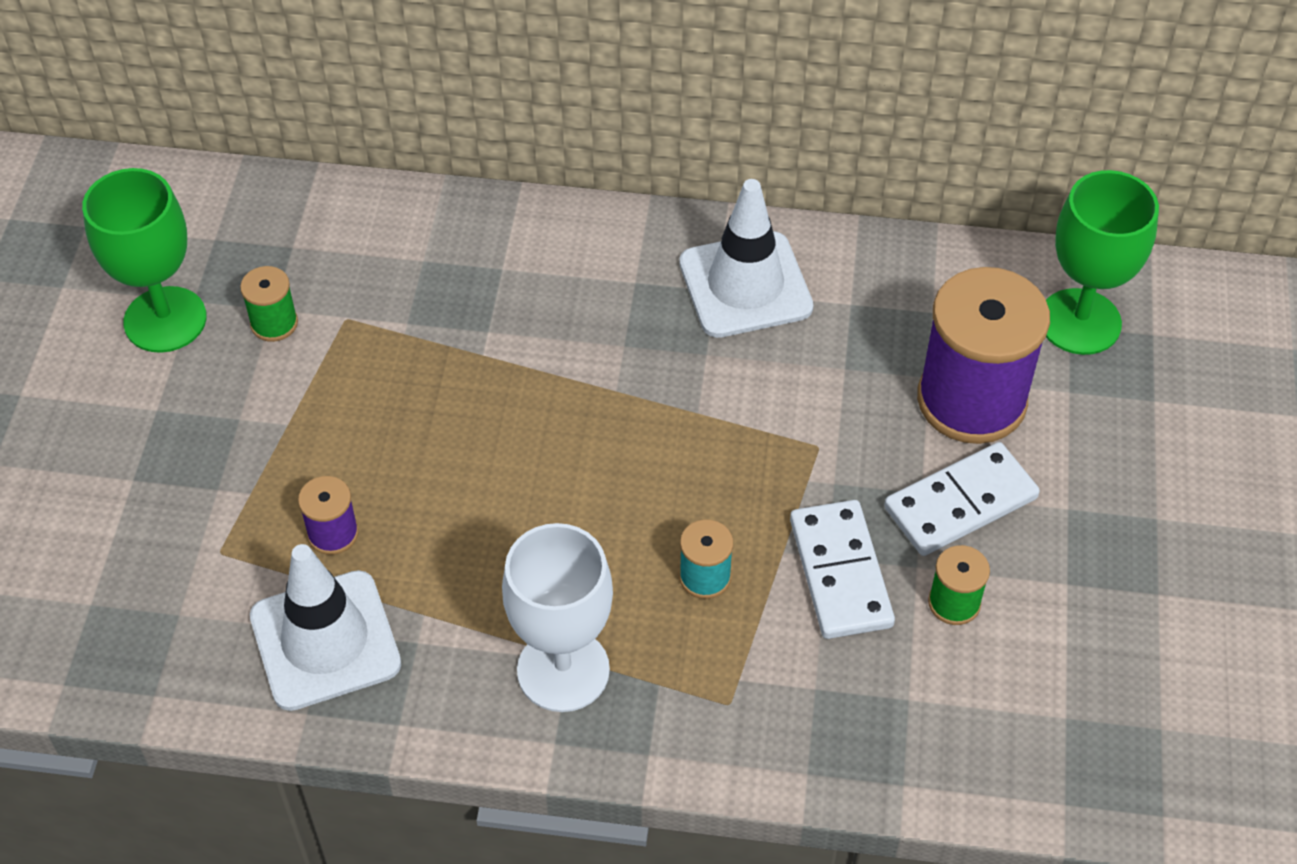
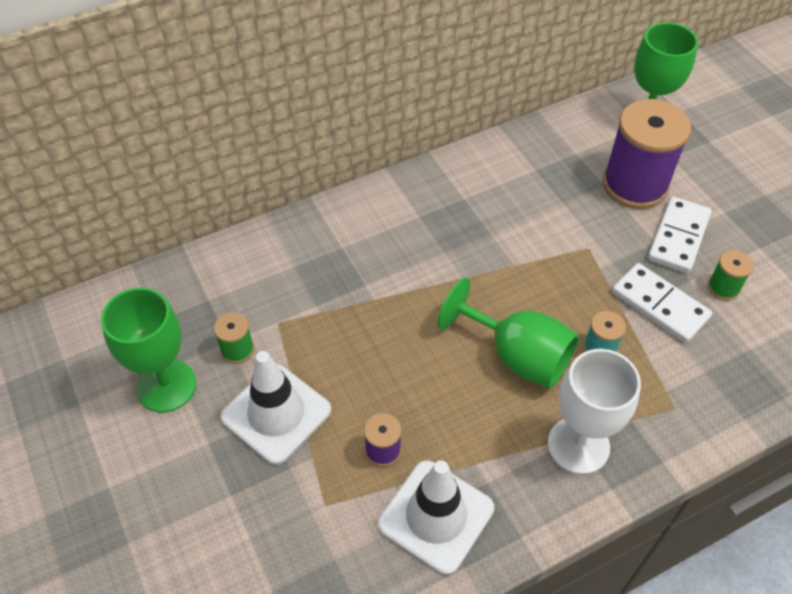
camera: 35 degrees left, 0 degrees up
(591, 524) = (517, 356): none -> green goblet
(745, 285) = (477, 187): white traffic cone -> white traffic cone (276, 414)

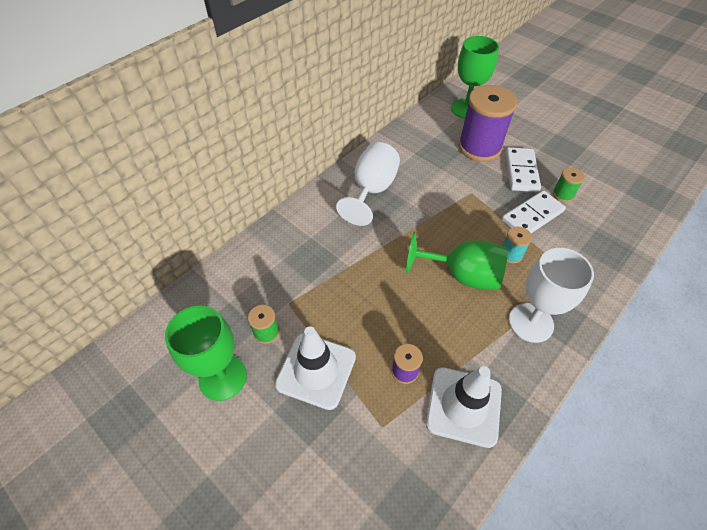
camera: 20 degrees left, 0 degrees up
(450, 206) = (372, 190): none -> white goblet
(659, 305) = (532, 216): white domino -> white domino turned 60 degrees counterclockwise

